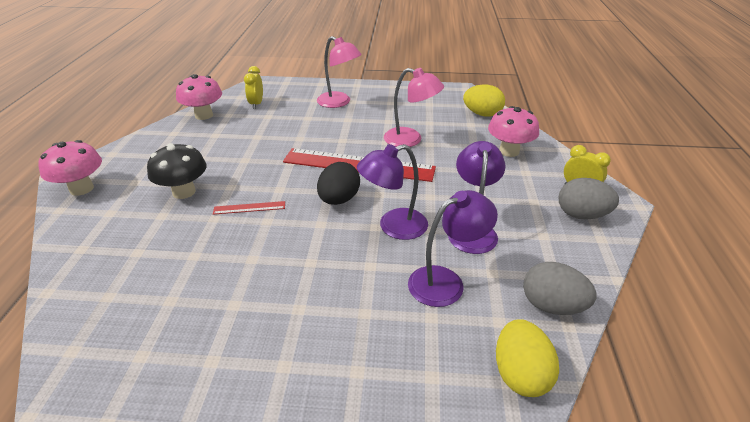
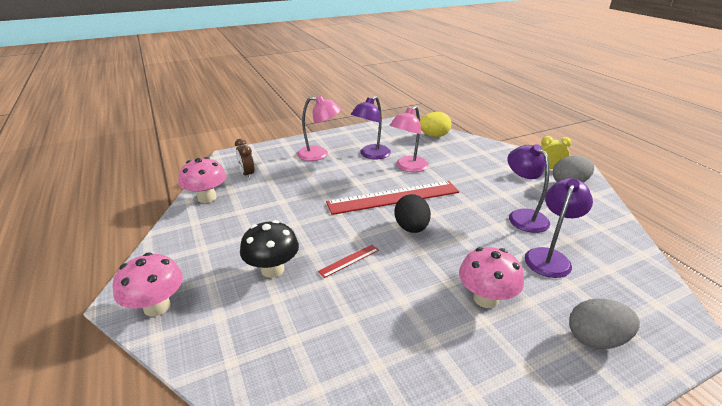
camera: 30 degrees left, 5 degrees down
(256, 104) = (247, 174): yellow clock -> brown clock
(393, 227) = (473, 233): purple lamp -> purple lamp (371, 155)
(410, 140) = (408, 167): pink lamp -> pink lamp turned 135 degrees clockwise
(509, 151) = (481, 156): pink mushroom -> pink mushroom (486, 299)
(520, 374) = (656, 295): yellow egg -> none
(552, 306) = (621, 246): grey egg -> grey egg (595, 339)

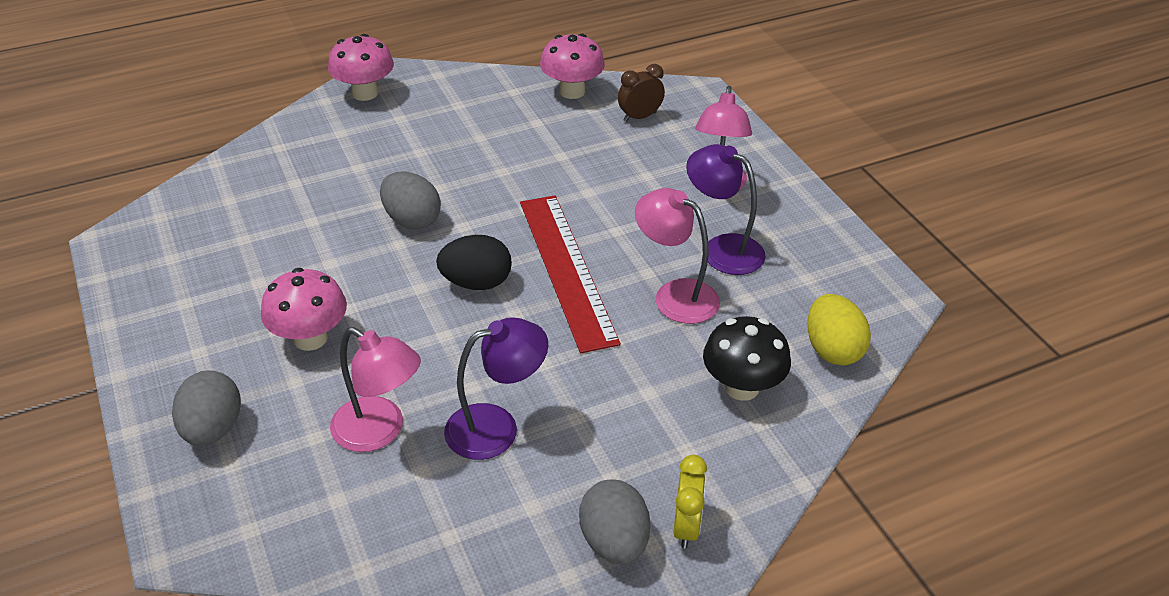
camera: 90 degrees right, 10 degrees up
(272, 269) = (407, 160): black mushroom -> black mushroom (742, 387)
(349, 260) = (412, 220): red ruler -> grey egg
(549, 257) = (379, 431): purple lamp -> pink lamp

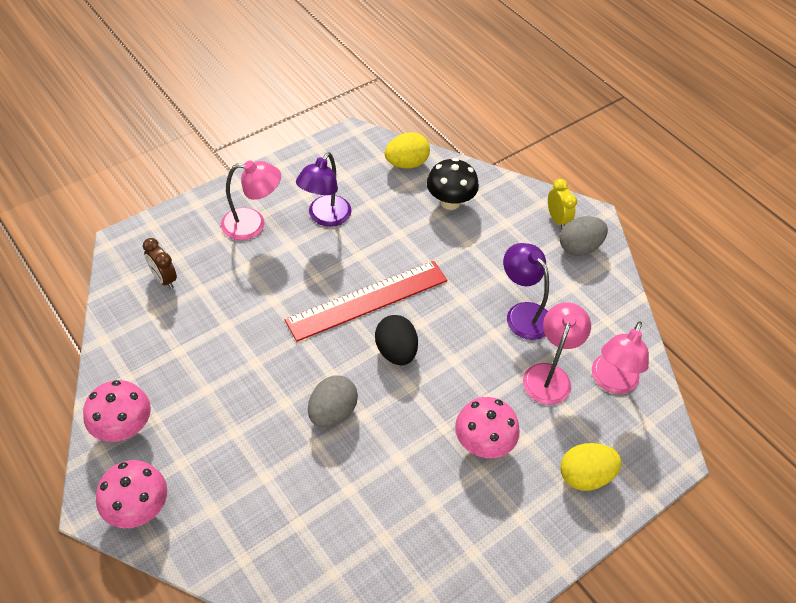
camera: 105 degrees left, 10 degrees up
(213, 429) = (585, 476): grey egg -> yellow egg
(572, 91) = (126, 332): pink mushroom -> pink mushroom (124, 427)
(675, 295) = (378, 238): pink lamp -> pink lamp (611, 382)
(686, 527) = (557, 219): yellow clock -> yellow clock turned 75 degrees clockwise

